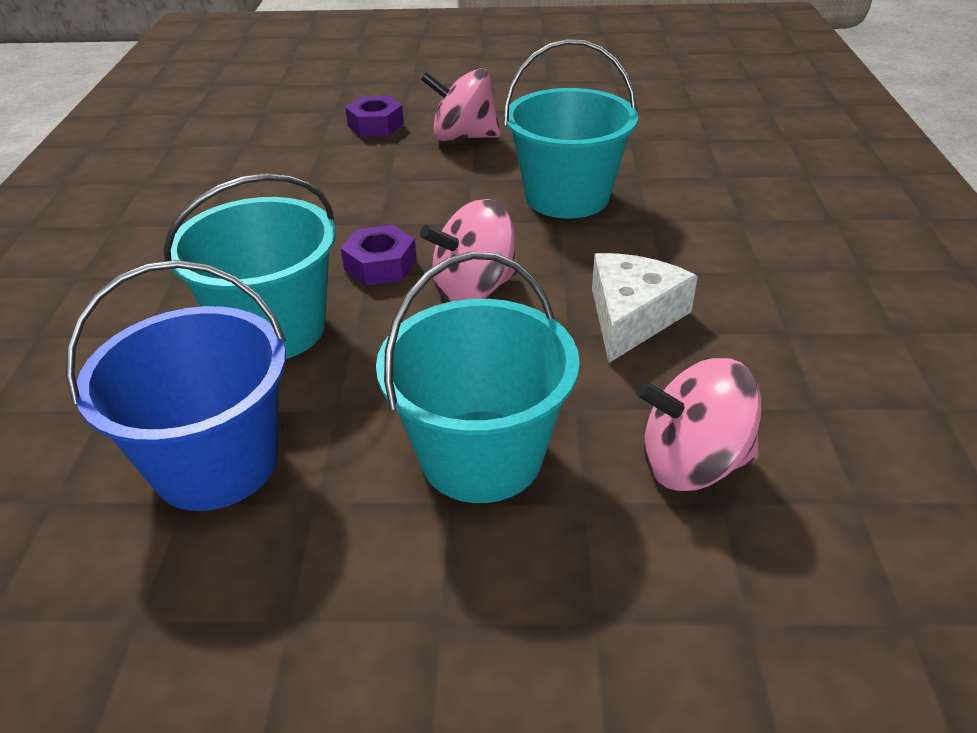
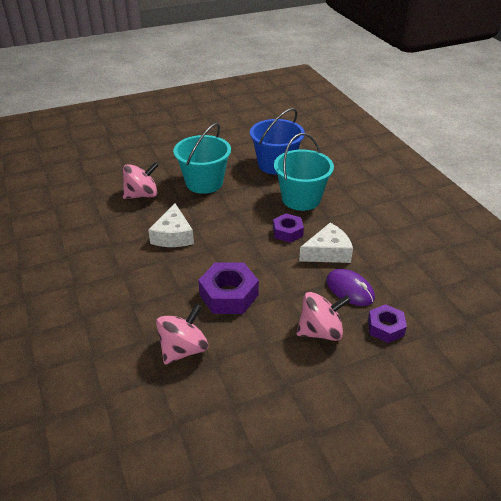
camera: 155 degrees right, 0 degrees up
(345, 216) = (328, 252): none -> white cheese
(372, 166) = (350, 289): none -> purple mouse
(474, 289) = (241, 231): pink spinning top -> pink spinning top (183, 349)
(567, 197) = (228, 295): turquoise bucket -> purple nut

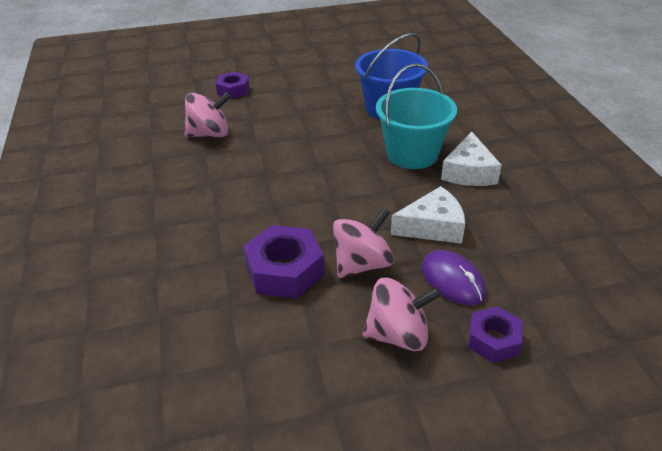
camera: 10 degrees right, 0 degrees up
(173, 235) = (234, 187): white cheese -> white cheese (469, 172)
(183, 349) = (204, 338): pink spinning top -> pink spinning top (362, 264)
(204, 183) = (291, 125): turquoise bucket -> none
(287, 232) = (384, 195): purple nut -> purple nut (233, 90)

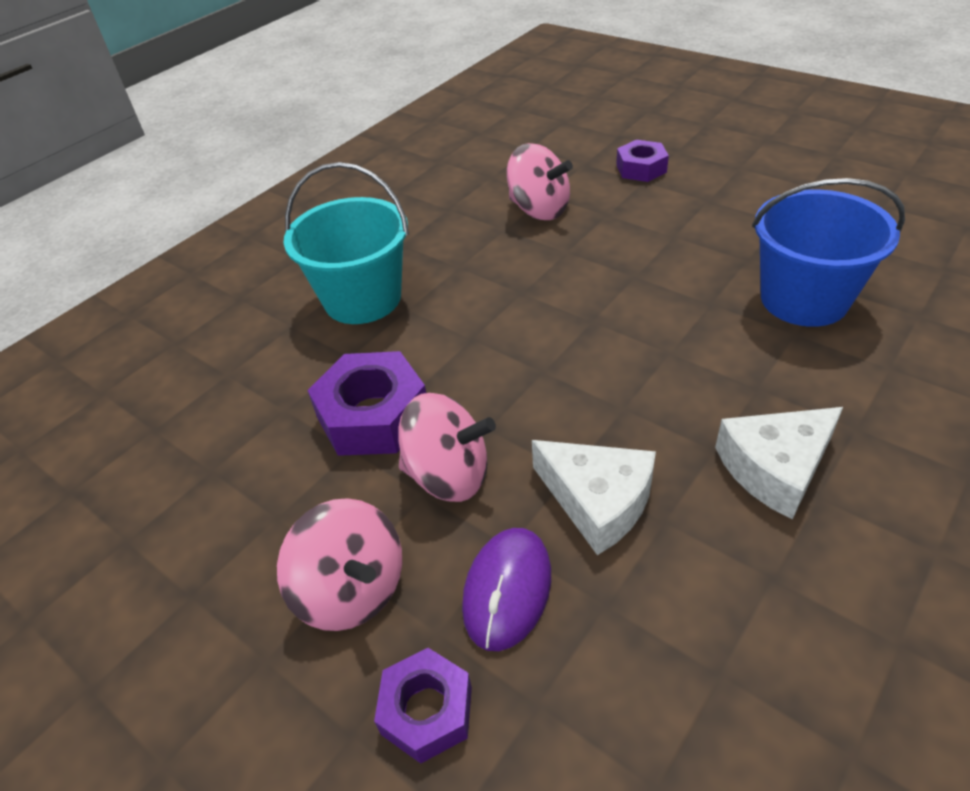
camera: 55 degrees right, 5 degrees up
(412, 154) = (733, 384): turquoise bucket -> turquoise bucket (362, 299)

